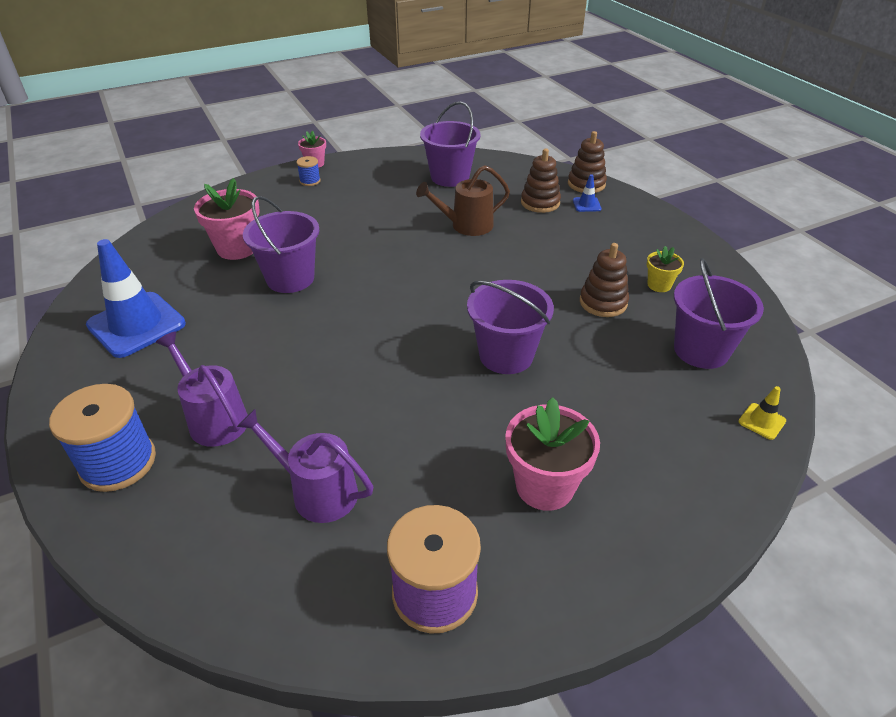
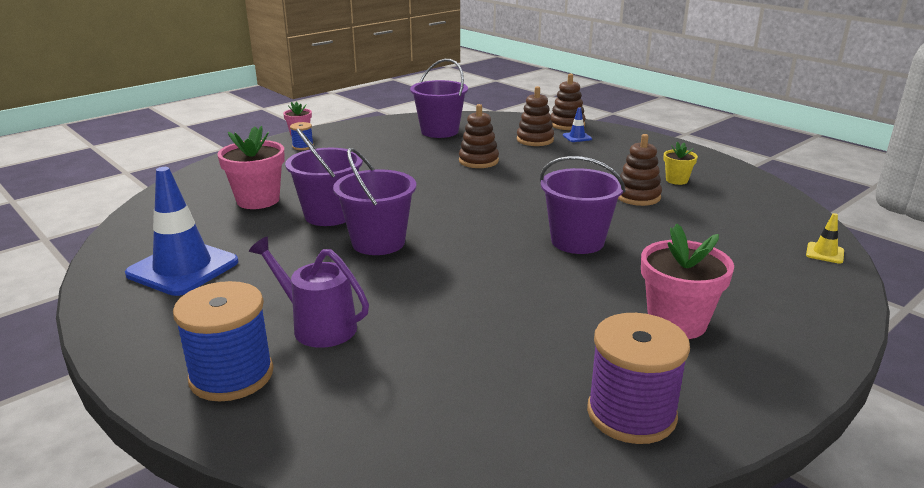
camera: 15 degrees left, 15 degrees down
(317, 492) = (464, 362): purple watering can -> none
(467, 225) = (478, 161): brown watering can -> brown stacking toy
(701, 350) = (742, 216): purple bucket -> purple bucket (378, 242)

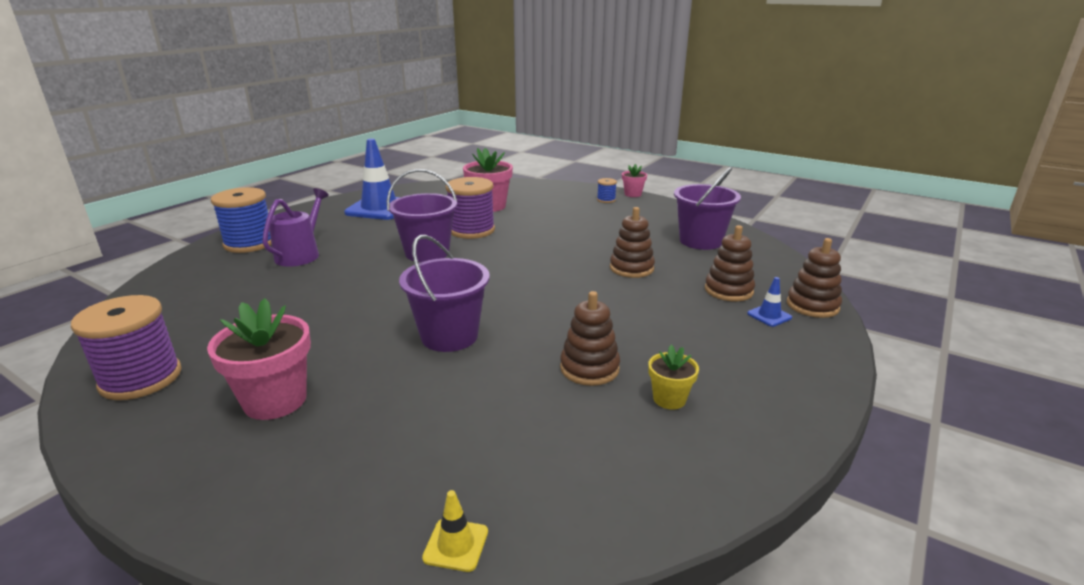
camera: 75 degrees right, 0 degrees up
(329, 215) = (472, 230): purple bucket -> purple spool

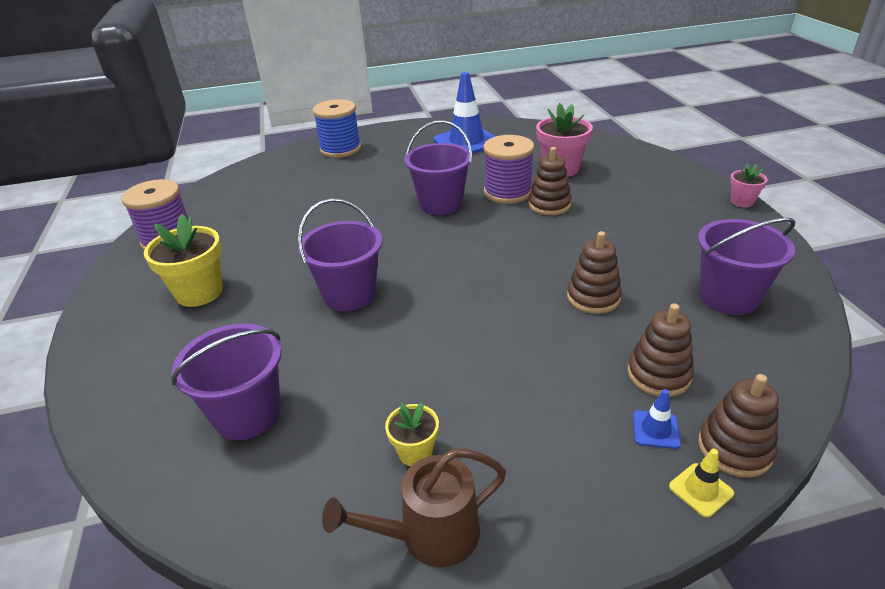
camera: 45 degrees right, 10 degrees up
(275, 400) = (199, 292): pink flower pot -> yellow flower pot
(300, 254) = (357, 172): purple watering can -> none
(456, 545) = (143, 459): yellow traffic cone -> yellow traffic cone (700, 490)
(500, 453) = (247, 414): none -> purple bucket
(589, 368) = (400, 383): brown stacking toy -> brown stacking toy (549, 205)
(606, 200) = (696, 199): blue spool -> none
(753, 433) = (430, 535): none -> brown watering can

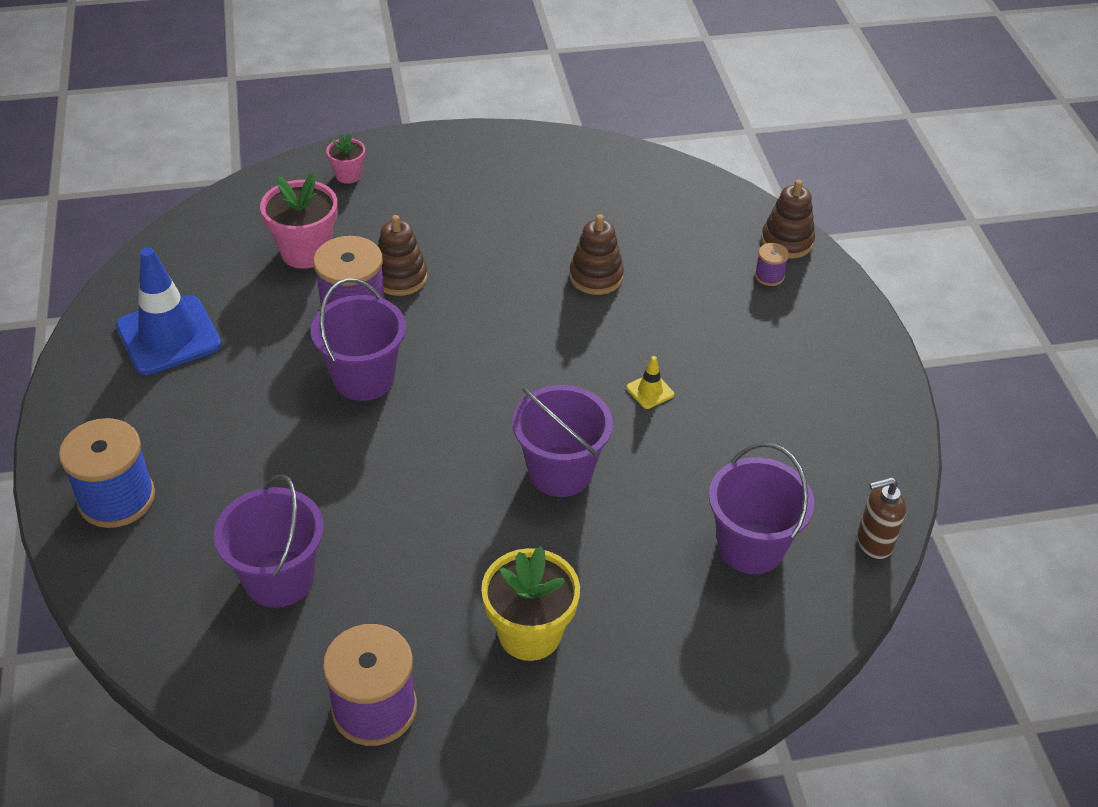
camera: 90 degrees left, 10 degrees up
(227, 523) = (873, 543): none -> brown soap dispenser
(415, 452) = (795, 420): yellow flower pot -> none
(430, 535) = (872, 414): brown watering can -> none
(655, 430) = (769, 276): blue traffic cone -> purple spool
(658, 375) = (708, 260): brown stacking toy -> none
(700, 490) = (824, 268): yellow traffic cone -> yellow traffic cone (650, 391)
(728, 297) = (608, 192): purple bucket -> purple bucket (279, 578)
(742, 202) = (441, 134): pink flower pot -> pink flower pot (348, 175)

